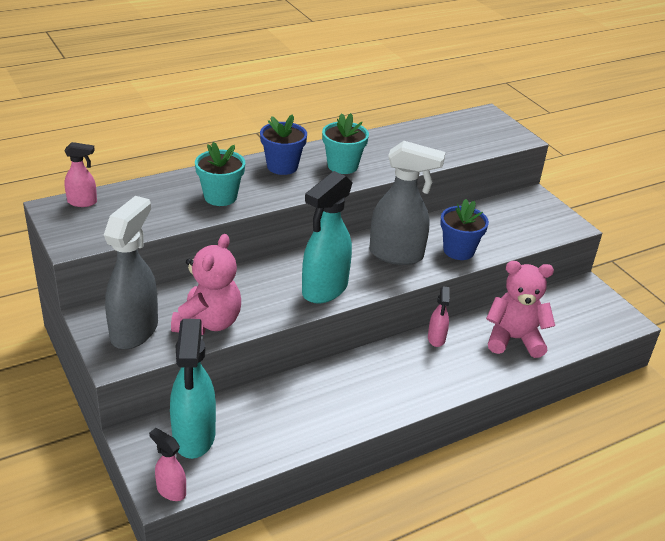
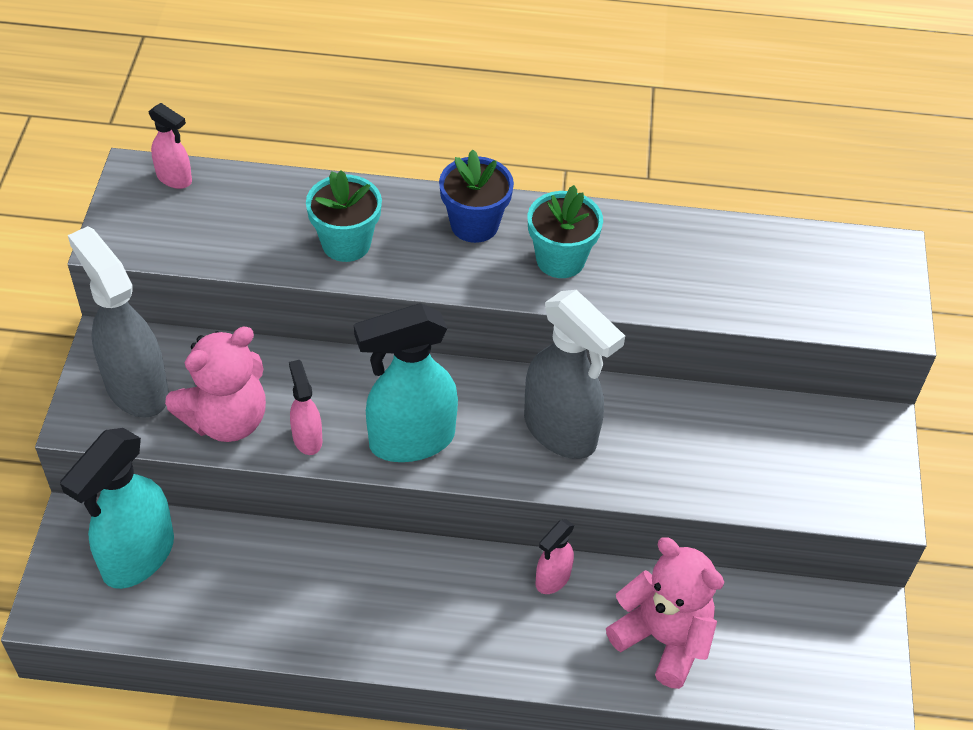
camera: 35 degrees right, 15 degrees up
(135, 331) = (136, 388): grey spray bottle -> grey spray bottle turned 90 degrees counterclockwise
(171, 490) = (59, 614): pink spray bottle -> pink spray bottle (307, 438)
(458, 250) = (658, 467): blue flower pot -> none

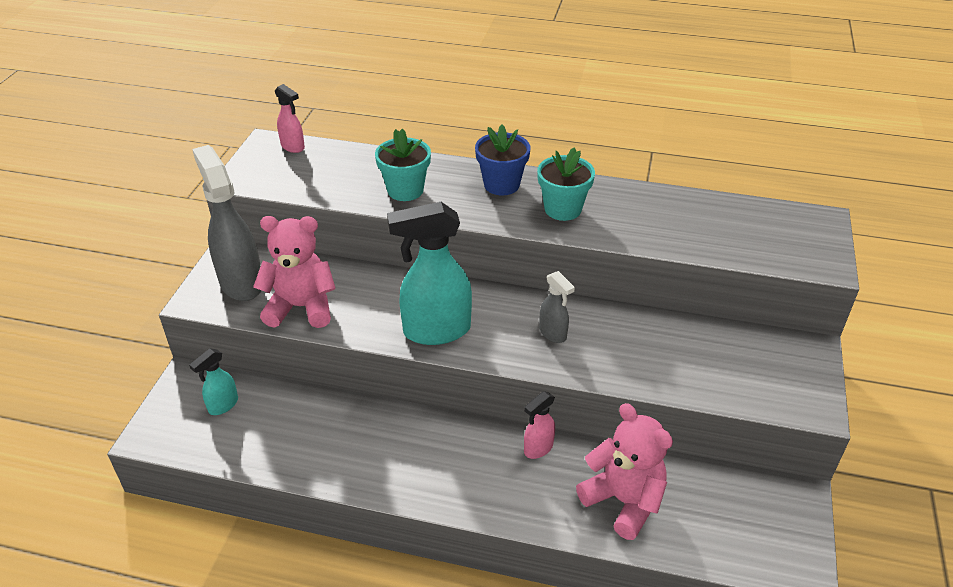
camera: 10 degrees right, 10 degrees down
(137, 557) = (223, 405): turquoise spray bottle -> turquoise spray bottle, size x0.50
(226, 419) = (301, 307): pink teddy bear -> pink teddy bear turned 150 degrees counterclockwise
(307, 438) = (358, 323): pink spray bottle -> none
(561, 431) = (553, 333): grey spray bottle -> grey spray bottle, size x0.50

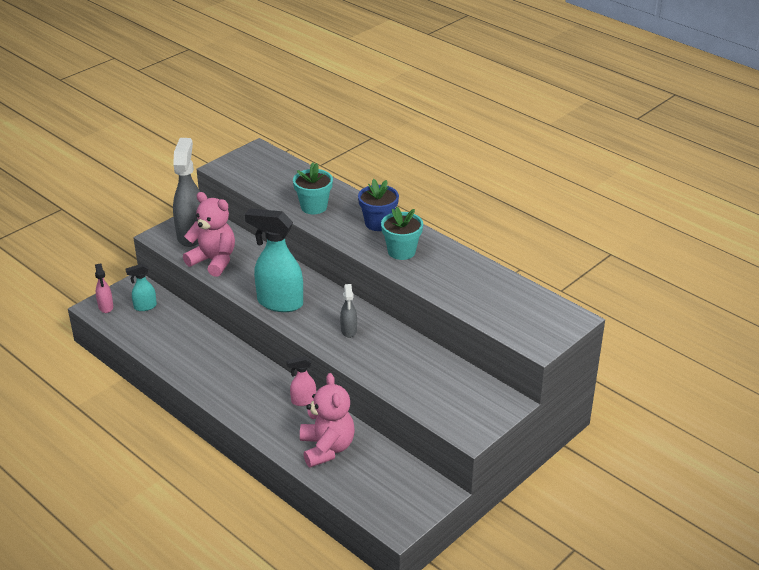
camera: 30 degrees right, 5 degrees down
(293, 147) = (271, 157): pink spray bottle -> pink spray bottle (106, 307)

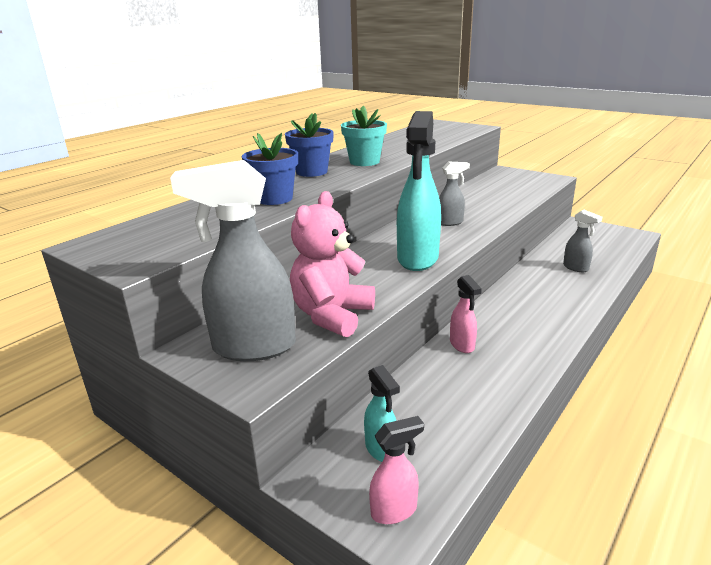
camera: 95 degrees left, 10 degrees down
(303, 401) = (519, 286): pink spray bottle -> pink spray bottle (462, 345)
(314, 207) = (274, 199): turquoise flower pot -> blue flower pot
(327, 448) = (576, 268): pink teddy bear -> grey spray bottle

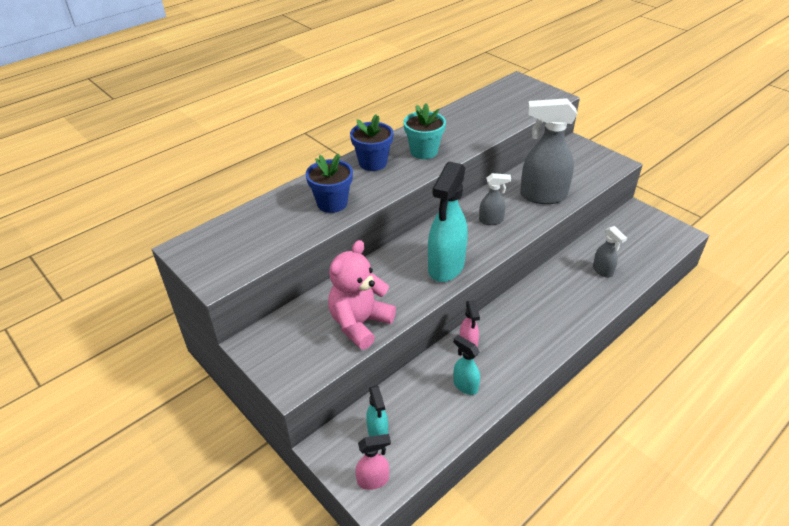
camera: 10 degrees right, 15 degrees up
(253, 347) = (296, 348): grey spray bottle -> grey spray bottle (542, 196)
(476, 383) = (465, 385): none -> turquoise spray bottle

